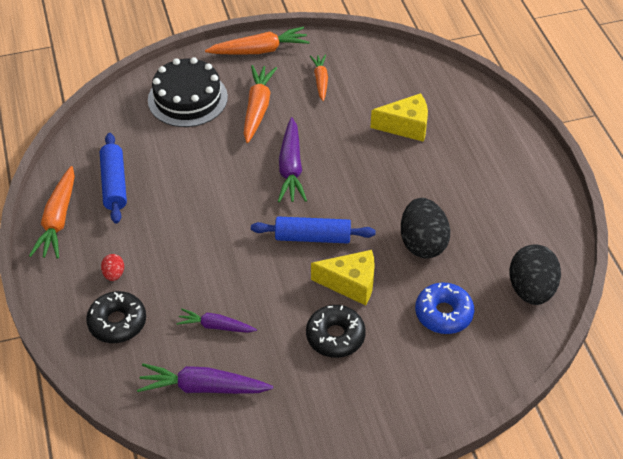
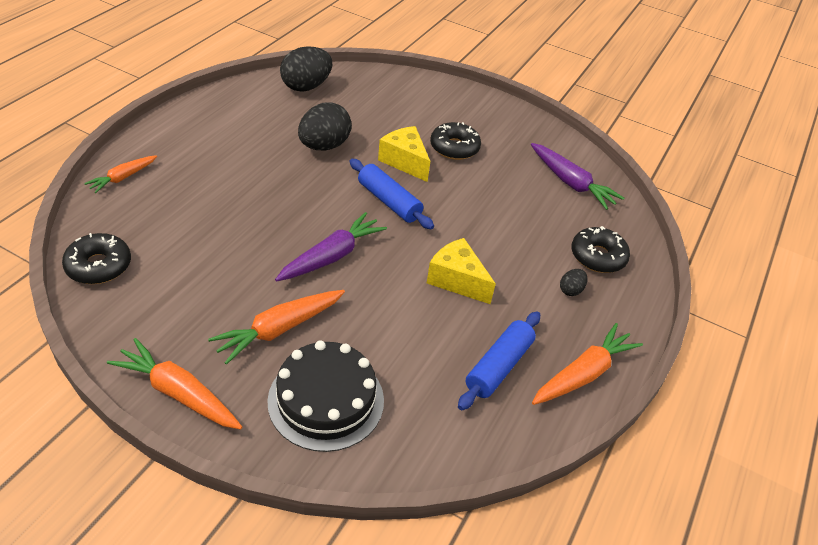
camera: 140 degrees left, 5 degrees down
(114, 274) = (570, 290): red egg -> black egg
(216, 326) = (526, 205): purple carrot -> none
(320, 81) = (185, 306): orange carrot -> orange carrot (123, 178)
(395, 62) = (99, 266): none -> black donut
(406, 126) = (196, 213): yellow cheese -> yellow cheese (457, 280)
(443, 313) = (373, 112): blue donut -> none

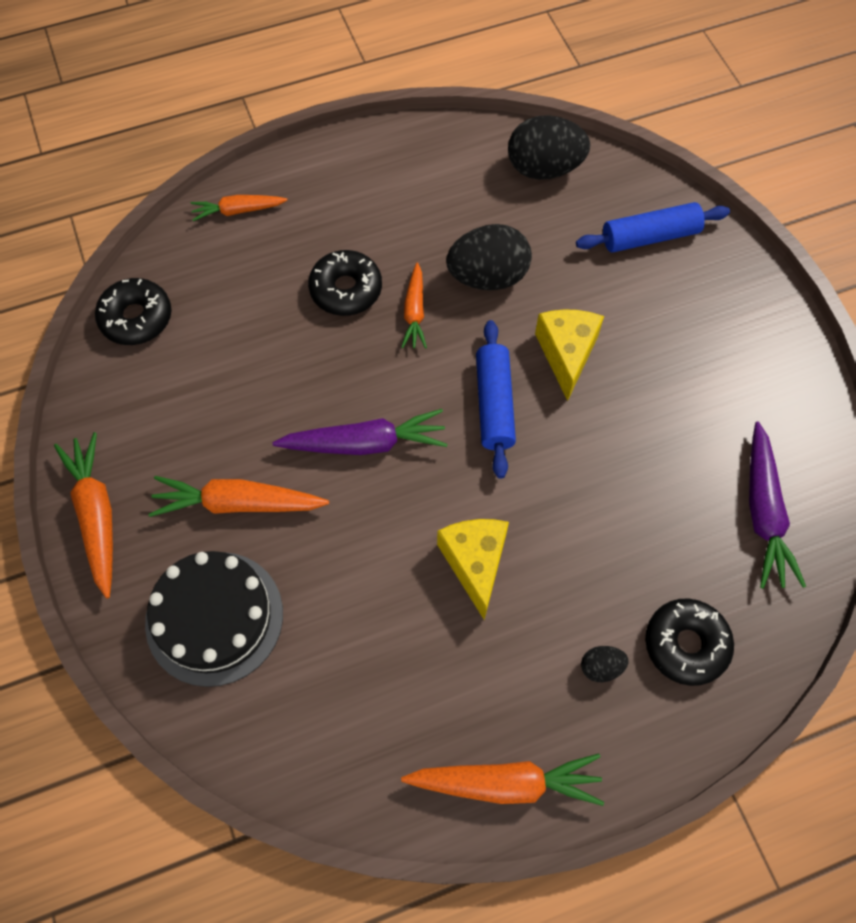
camera: 45 degrees right, 20 degrees up
(297, 180) = (414, 312): none -> orange carrot
(454, 148) = (652, 366): black donut -> black donut (346, 290)
(499, 367) = (419, 705): blue rolling pin -> blue rolling pin (650, 237)

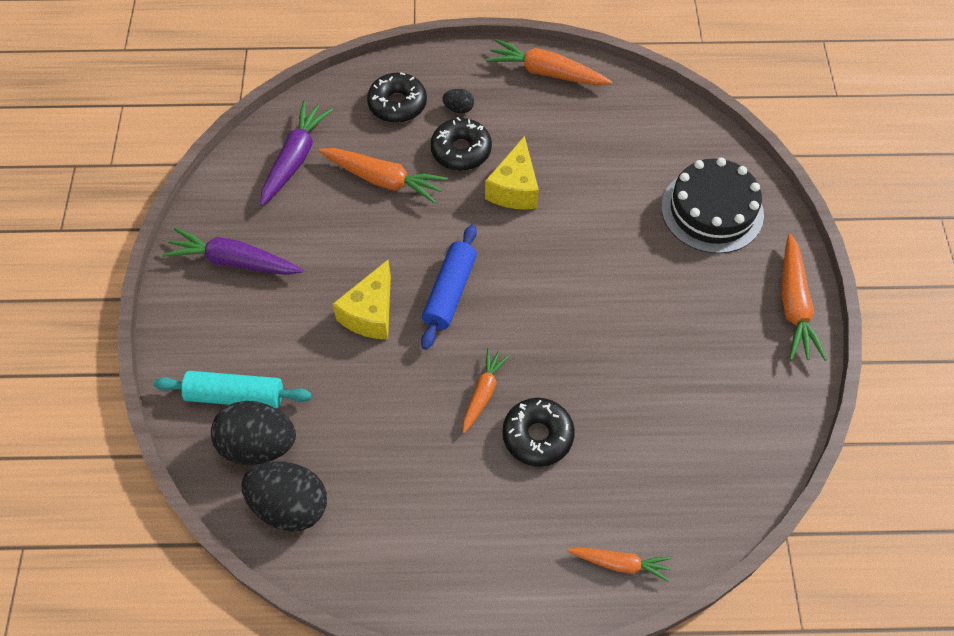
camera: 160 degrees left, 5 degrees down
(136, 318) = (742, 472): black donut -> black donut (461, 151)
(238, 503) = (679, 280): orange carrot -> orange carrot (383, 180)
(365, 443) = (565, 294): purple carrot -> purple carrot (234, 261)
(488, 277) = (402, 405): black egg -> black egg (258, 445)
(650, 237) = (235, 395): blue rolling pin -> turquoise rolling pin

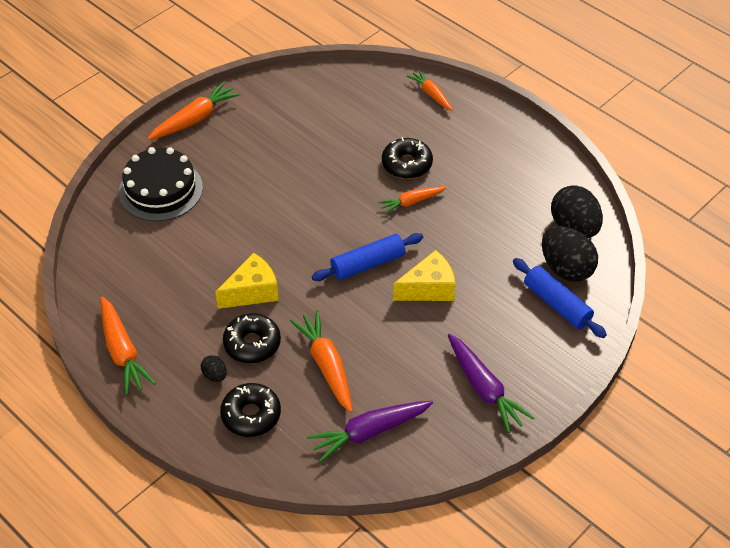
camera: 135 degrees left, 10 degrees down
(235, 395) = (556, 304): turquoise rolling pin -> blue rolling pin

